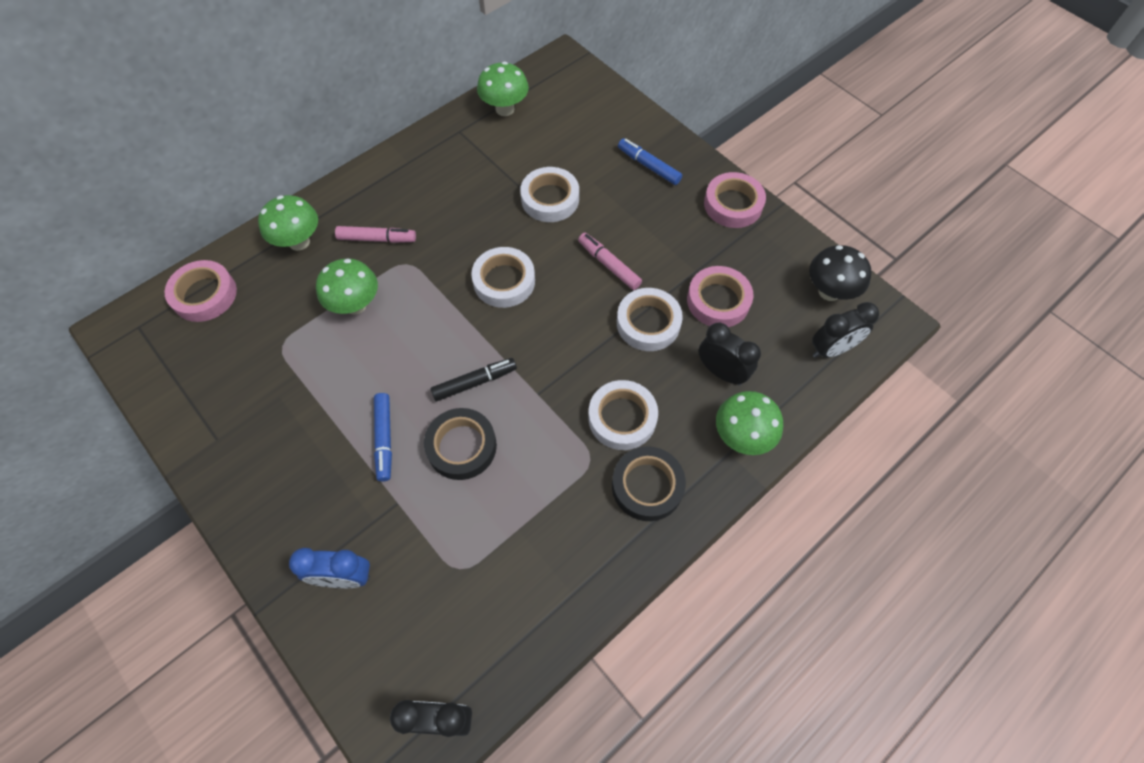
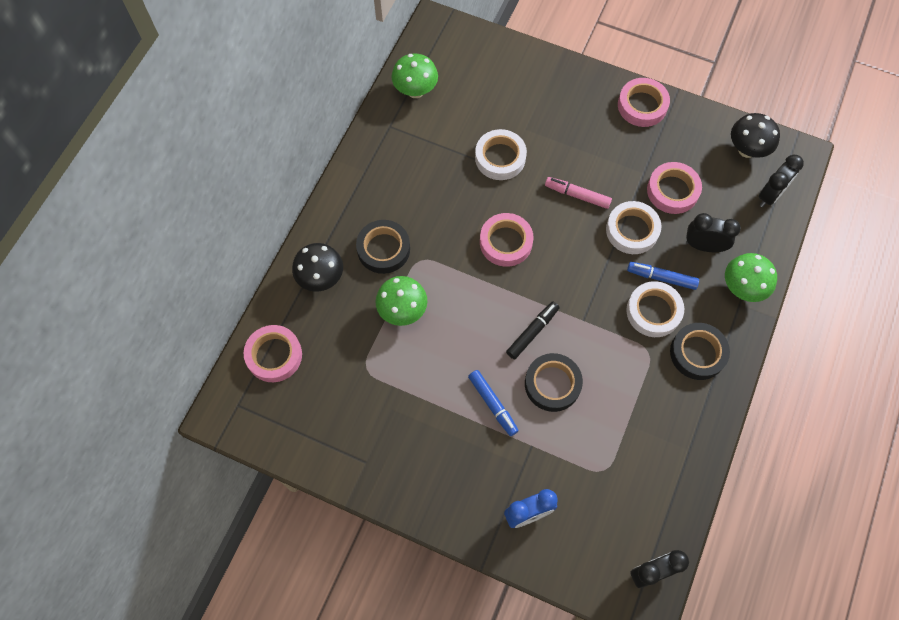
camera: 25 degrees left, 5 degrees up
(299, 242) = (321, 278): green mushroom -> black mushroom
(377, 239) = (383, 249): pink marker -> black tape
(504, 281) = (506, 242): white tape -> pink tape
(648, 166) = (560, 97): blue marker -> blue marker (661, 277)

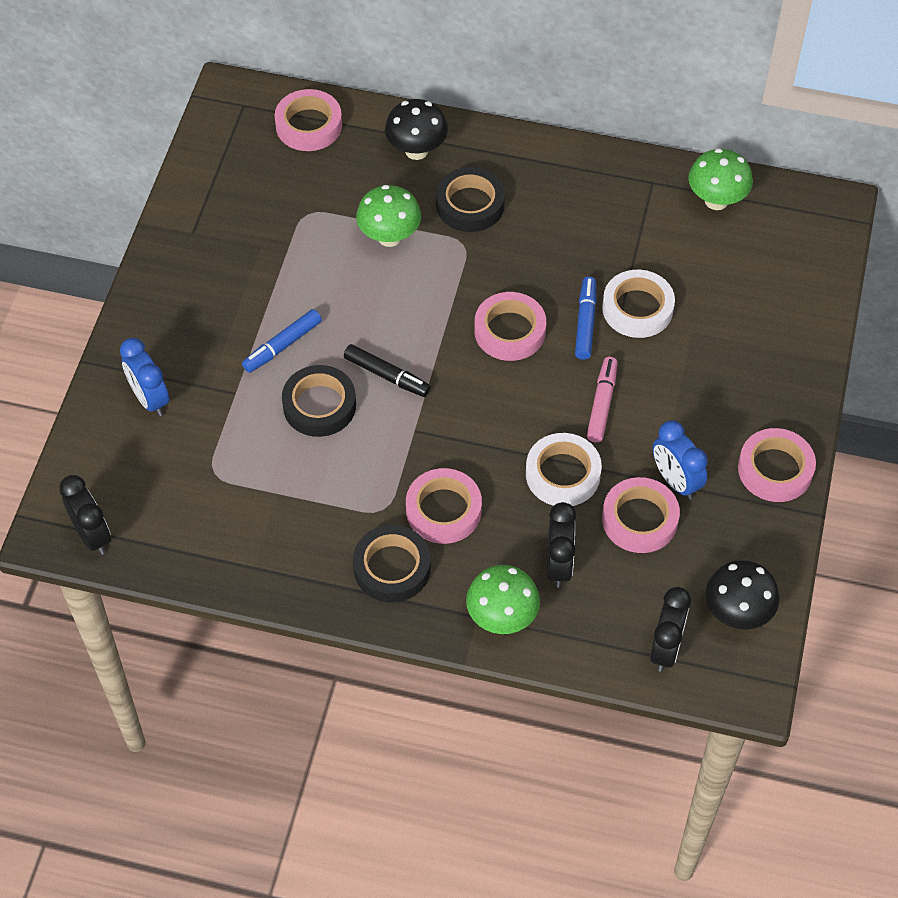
camera: 80 degrees right, 10 degrees down
(645, 163) = (675, 481): none -> blue clock
(653, 311) = (443, 510): white tape -> pink tape
(661, 277) = (497, 516): blue marker -> blue marker (585, 322)
(770, 195) = (665, 648): black clock -> black clock turned 105 degrees counterclockwise

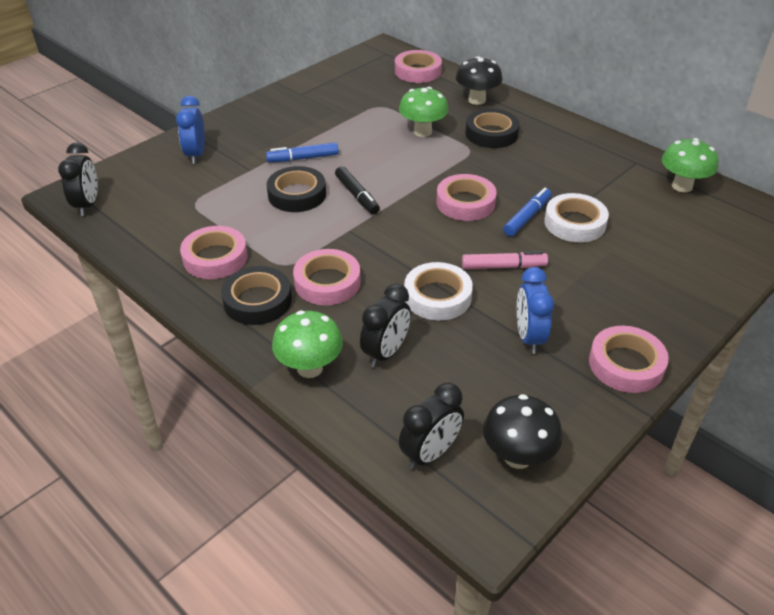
camera: 30 degrees right, 15 degrees down
(602, 404) = (503, 266): pink marker -> pink marker turned 45 degrees clockwise
(639, 519) = (478, 350): pink tape -> pink tape (215, 258)

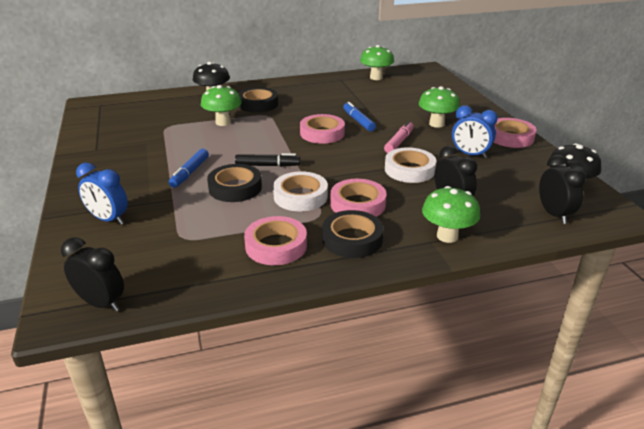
camera: 60 degrees left, 10 degrees down
(417, 71) = (145, 102): pink tape -> none
(574, 223) = (378, 111): white tape -> white tape (300, 196)
(591, 283) = (436, 124): none -> green mushroom

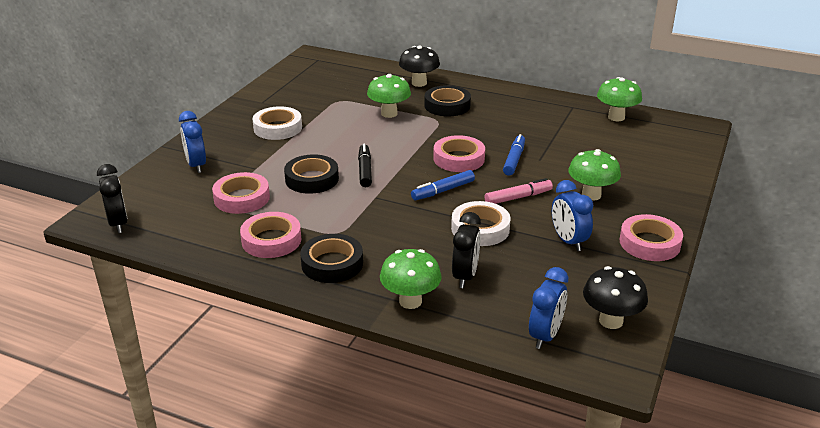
camera: 40 degrees right, 0 degrees up
(190, 173) = (298, 151): blue marker -> blue marker (443, 191)
(268, 165) = (365, 170): black marker -> black marker turned 135 degrees counterclockwise
(300, 196) = (349, 209): white tape -> white tape (278, 128)
(358, 204) = (383, 238): pink tape -> pink tape (242, 198)
(554, 214) = (545, 335): black clock -> blue clock

